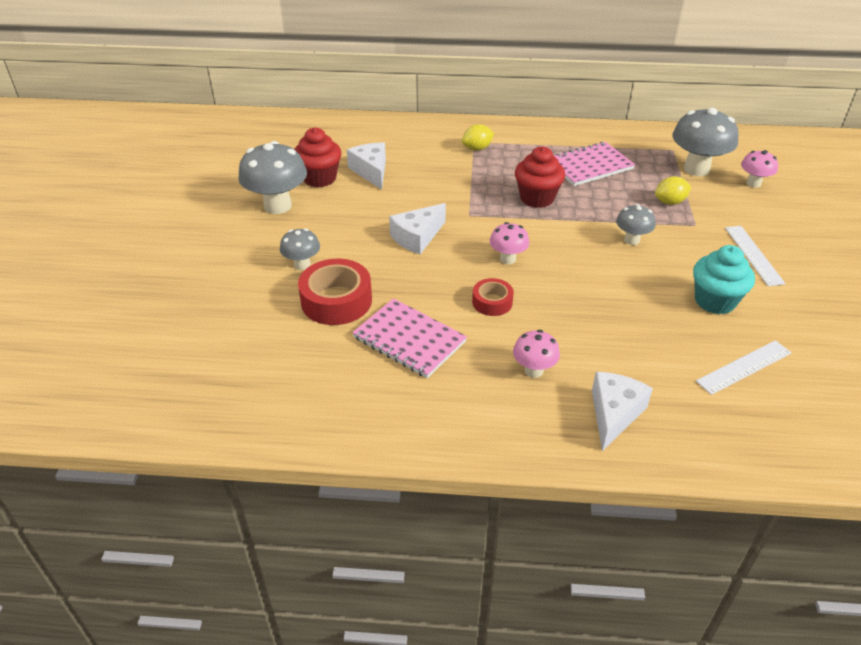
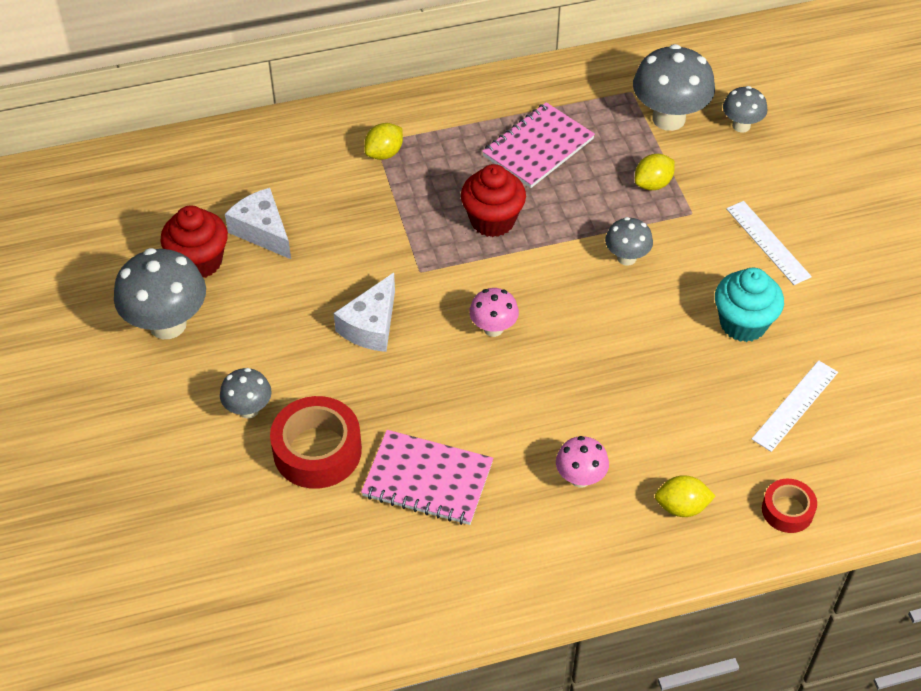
camera: 20 degrees left, 10 degrees up
(492, 302) = (500, 398): red tape -> red tape (787, 510)
(614, 414) = (681, 507): white cheese -> yellow lemon
(753, 183) = (741, 126): pink mushroom -> grey mushroom

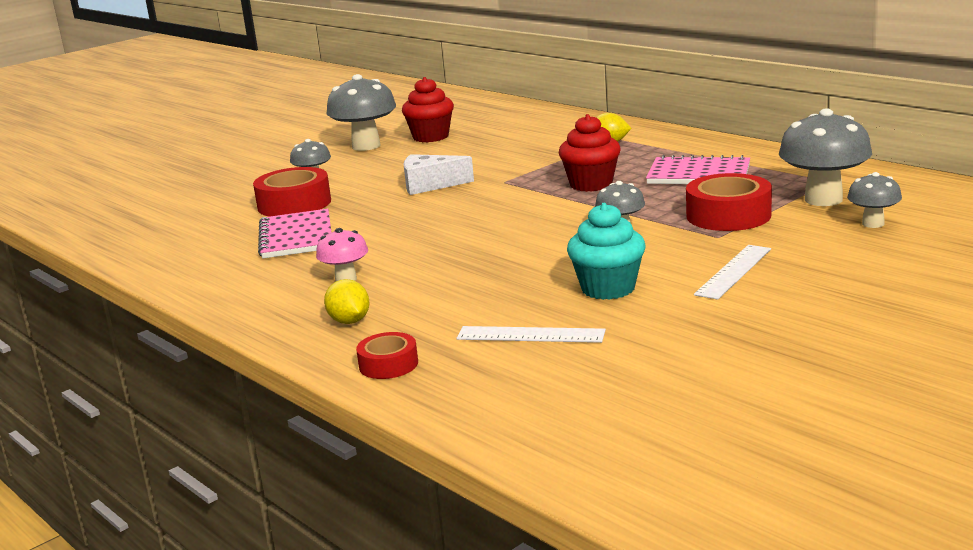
camera: 65 degrees right, 30 degrees down
(262, 231) = (481, 140): white cheese -> none
(493, 328) = (475, 214): pink mushroom -> none
(653, 184) = (728, 215): yellow lemon -> red tape

